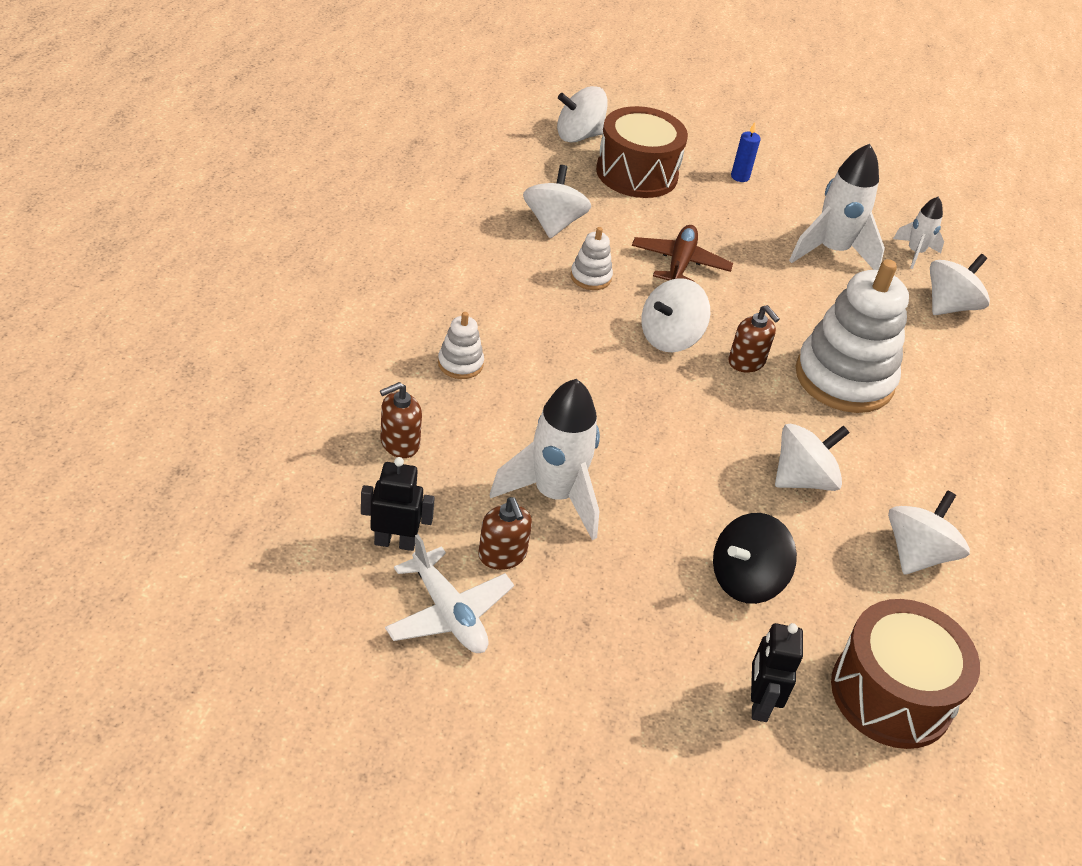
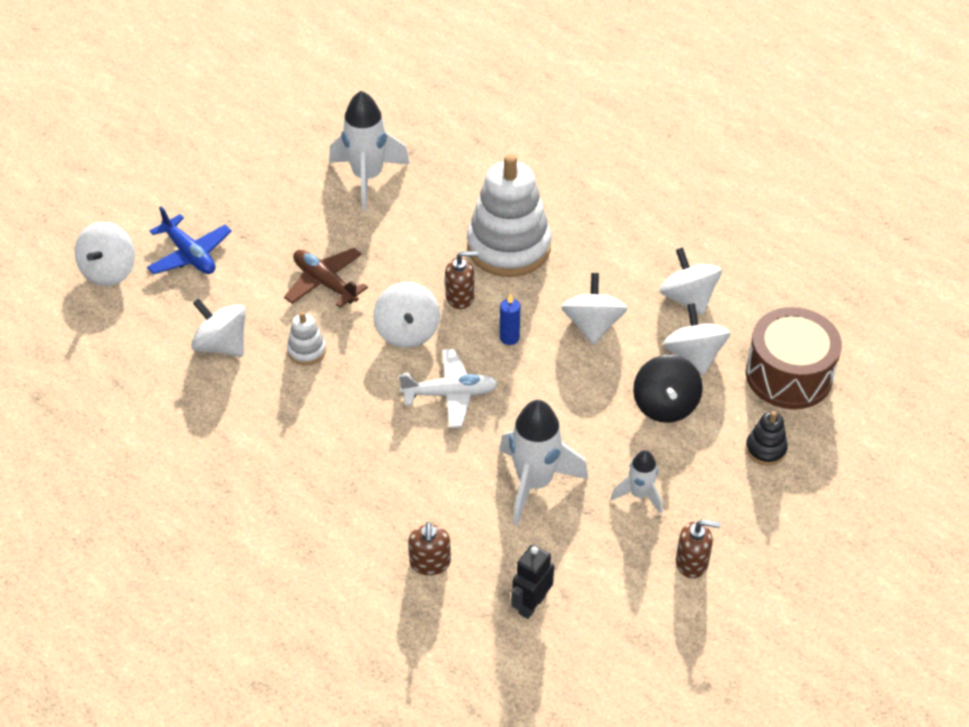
camera: 55 degrees left, 5 degrees up
(448, 613) = (613, 596): white plane -> white plane (450, 394)
(460, 364) = (361, 485): white stacking toy -> none
(502, 555) = (576, 540): brown soap dispenser -> brown soap dispenser (692, 562)
(637, 173) = (190, 255): brown drum -> blue plane
(740, 177) = (239, 186): blue candle -> blue candle (509, 338)
(759, 703) = (765, 449): black robot -> black stacking toy
(915, 253) = (399, 127): white rocket -> white rocket (639, 494)
(949, 306) = (468, 142): white spinning top -> white spinning top (694, 356)

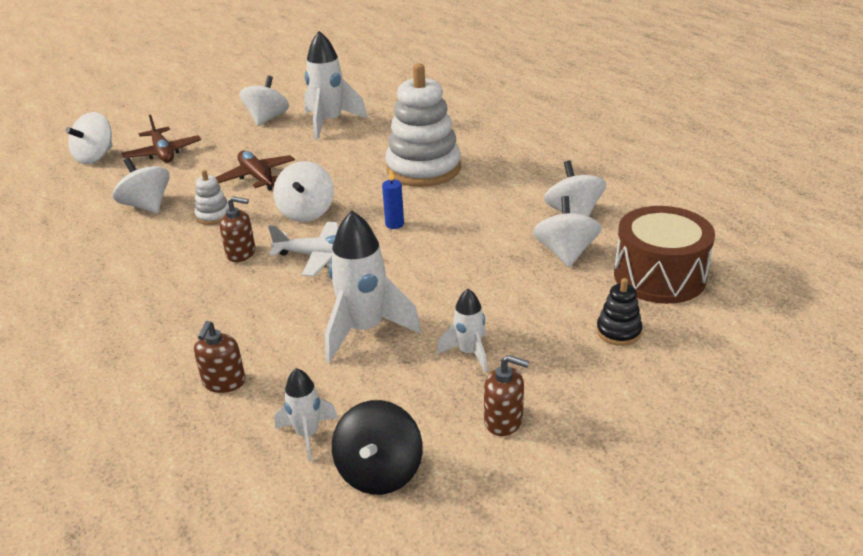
camera: 15 degrees right, 15 degrees down
(190, 255) = (163, 153): blue plane -> brown plane
(460, 297) = (365, 195): brown soap dispenser -> brown soap dispenser (241, 253)
(531, 604) = (307, 435): black robot -> white rocket
(592, 325) = (475, 223): white spinning top -> white spinning top (267, 118)
(665, 405) = (523, 286): black spinning top -> black spinning top (379, 472)

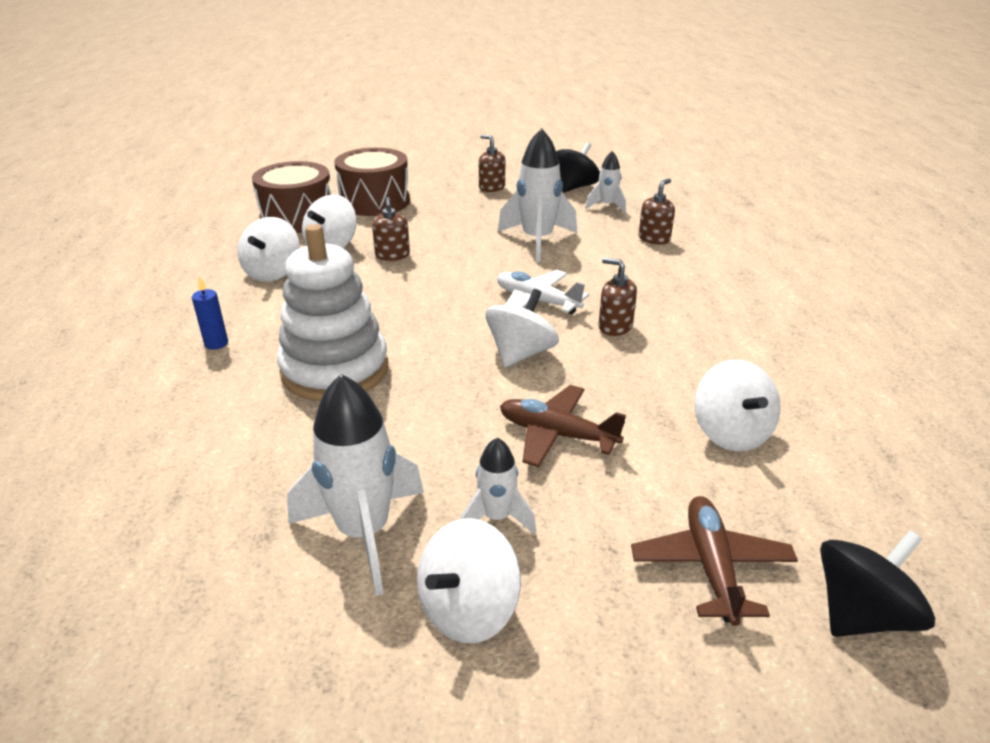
camera: 155 degrees left, 0 degrees up
(95, 157) = (861, 614): white spinning top -> black spinning top
(213, 216) = (636, 385): white stacking toy -> none
(257, 177) = (557, 434): brown plane -> brown plane turned 120 degrees clockwise
(394, 224) = (440, 311): blue candle -> blue candle (216, 343)
(469, 353) = (478, 214): white rocket -> white rocket (497, 518)
(496, 262) = (392, 255): none -> brown soap dispenser
(618, 332) = (375, 201): black stacking toy -> brown drum

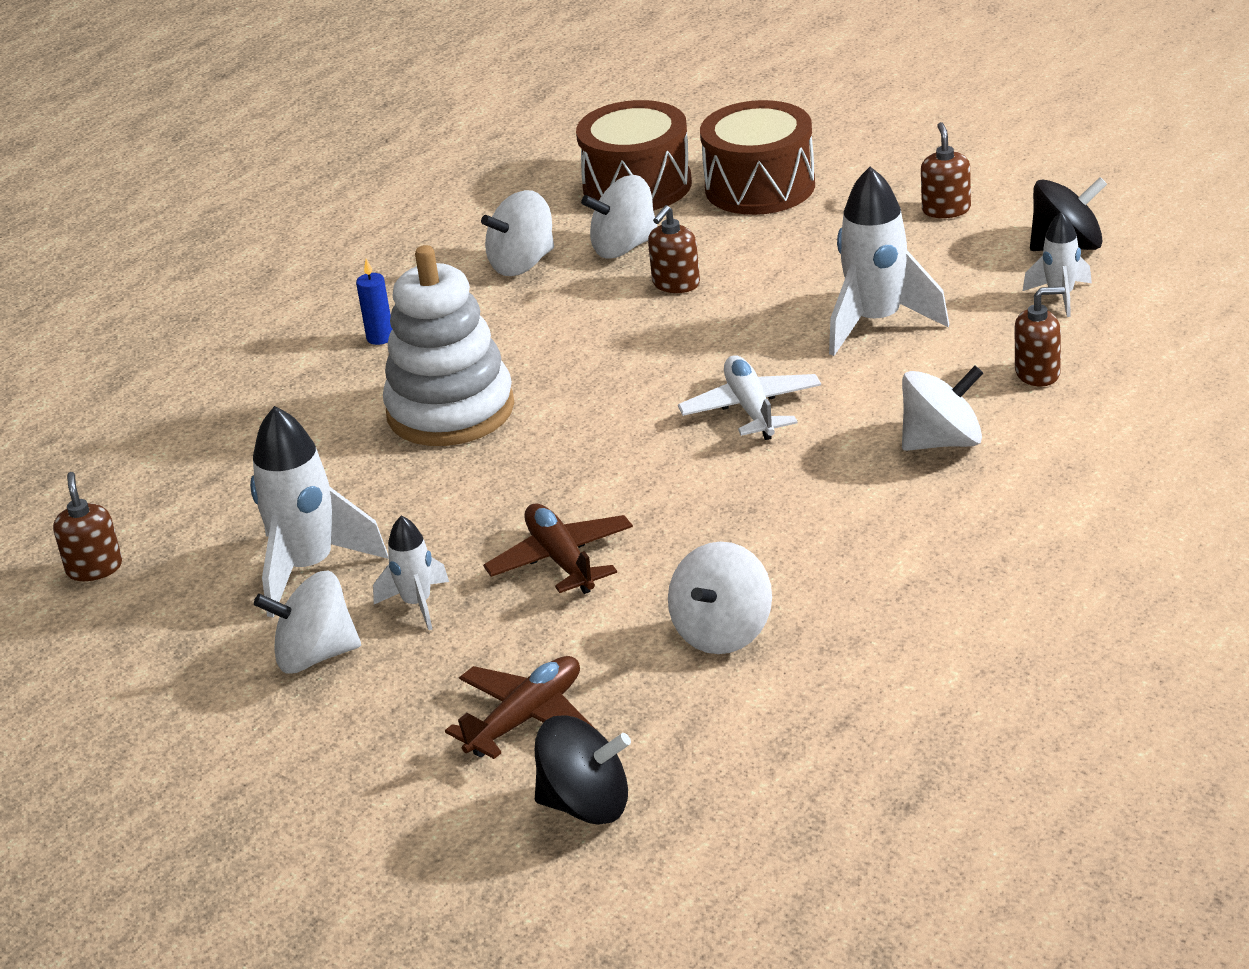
camera: 45 degrees right, 0 degrees up
(521, 354) = (644, 465): white spinning top -> white spinning top (942, 442)
(615, 327) = (789, 474): brown soap dispenser -> brown soap dispenser (94, 568)

